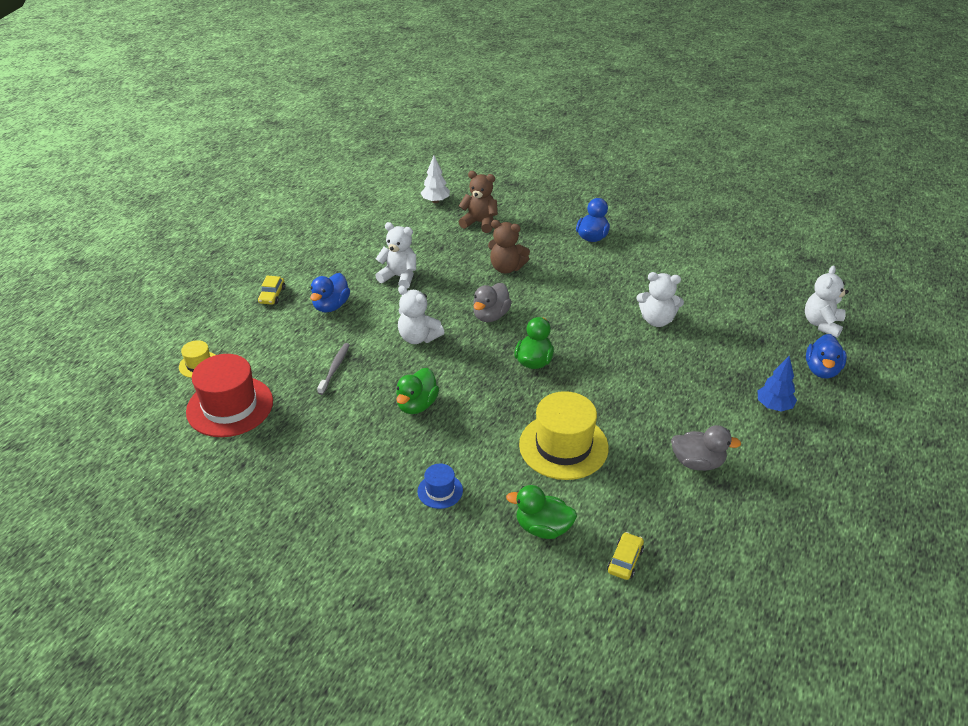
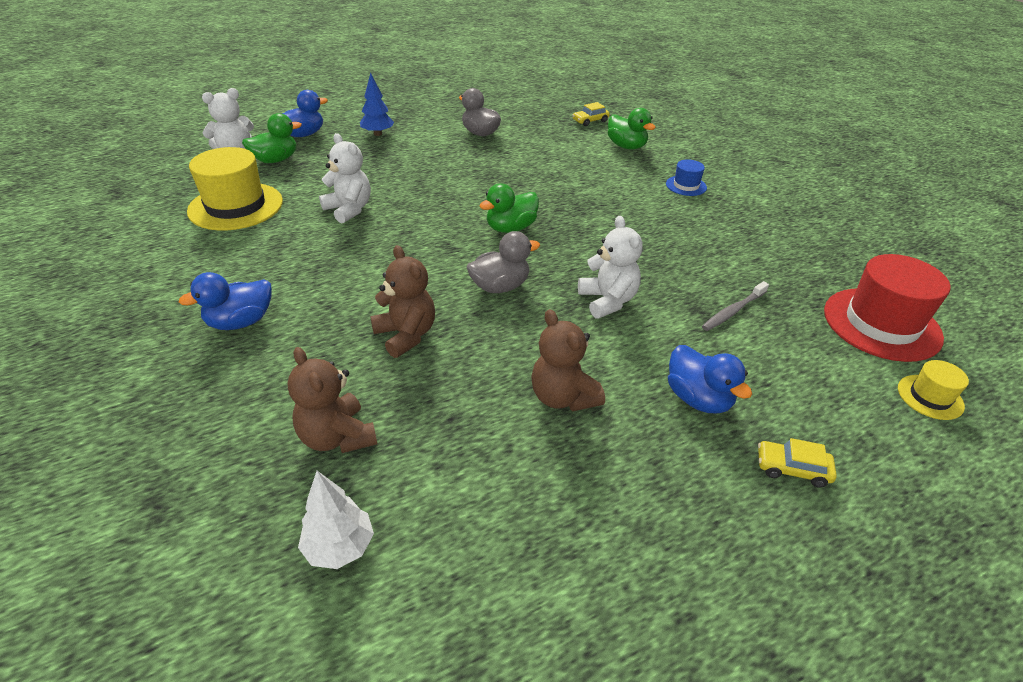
camera: 145 degrees left, 0 degrees up
(272, 295) = (792, 469): yellow car -> yellow car turned 120 degrees counterclockwise
(331, 306) = (698, 399): blue duck -> blue duck turned 90 degrees clockwise
(399, 277) = (563, 397): white teddy bear -> brown teddy bear
(417, 405) = (661, 242): green duck -> green duck (275, 160)
(563, 446) = (561, 172): yellow hat -> yellow hat (236, 206)

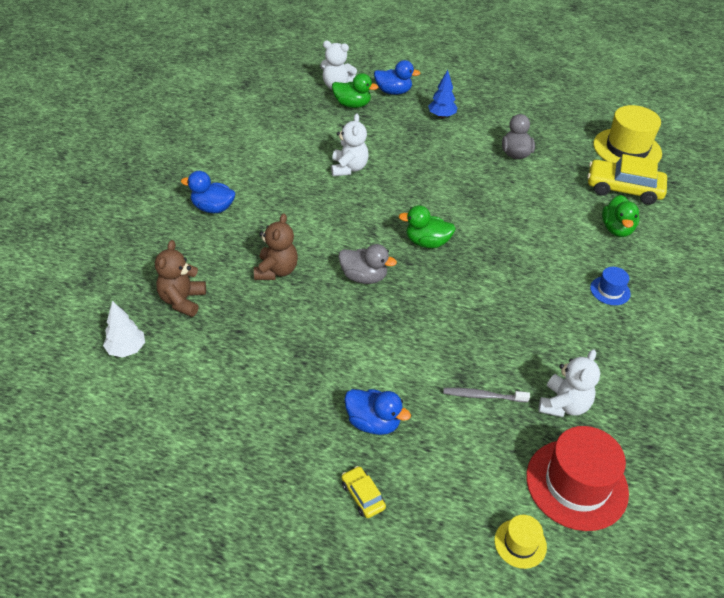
camera: 45 degrees right, 5 degrees up
(236, 206) = (292, 129): yellow hat -> yellow hat (627, 149)
(563, 397) = (304, 363): brown teddy bear -> none
(590, 121) = (623, 189): yellow car -> yellow car, size x2.06
(607, 301) = (413, 331): white teddy bear -> white teddy bear (563, 405)
(698, 399) = (373, 422): blue duck -> blue duck turned 75 degrees counterclockwise

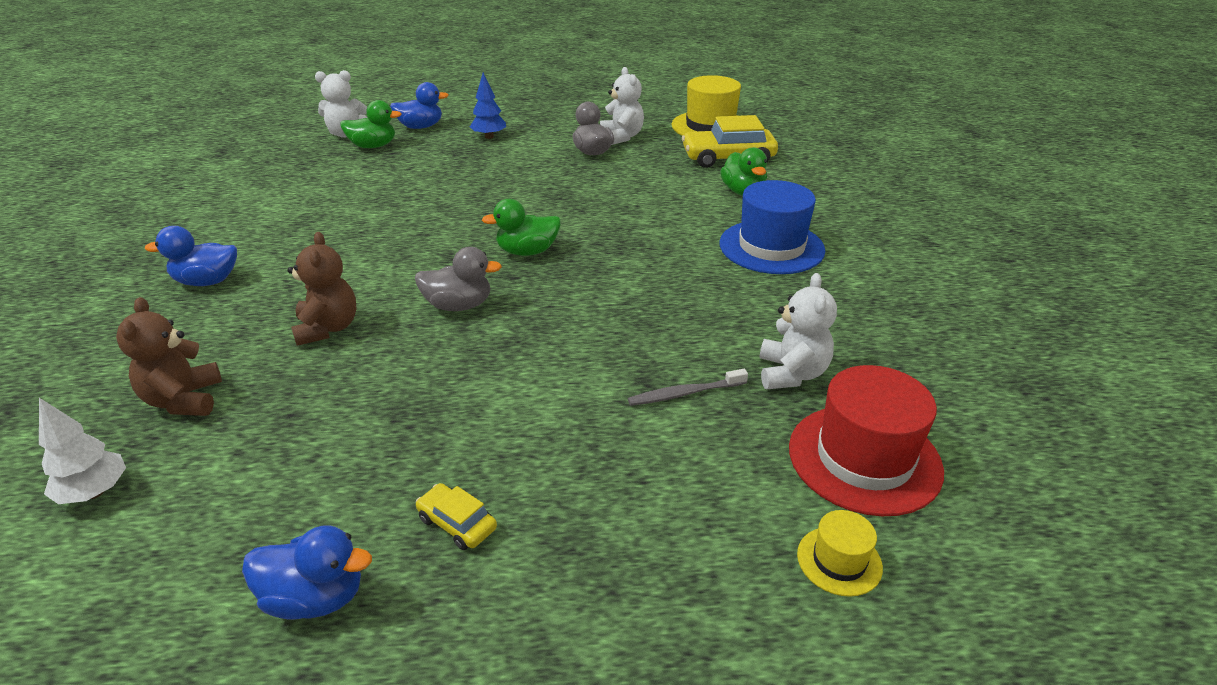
camera: 20 degrees left, 10 degrees down
(349, 168) = (392, 203): white teddy bear -> white teddy bear (622, 137)
(362, 496) = (576, 578): yellow car -> yellow car (457, 523)
(373, 422) = (547, 472): blue duck -> blue duck (315, 598)
(610, 290) = (771, 247): blue hat -> blue hat, size x2.06

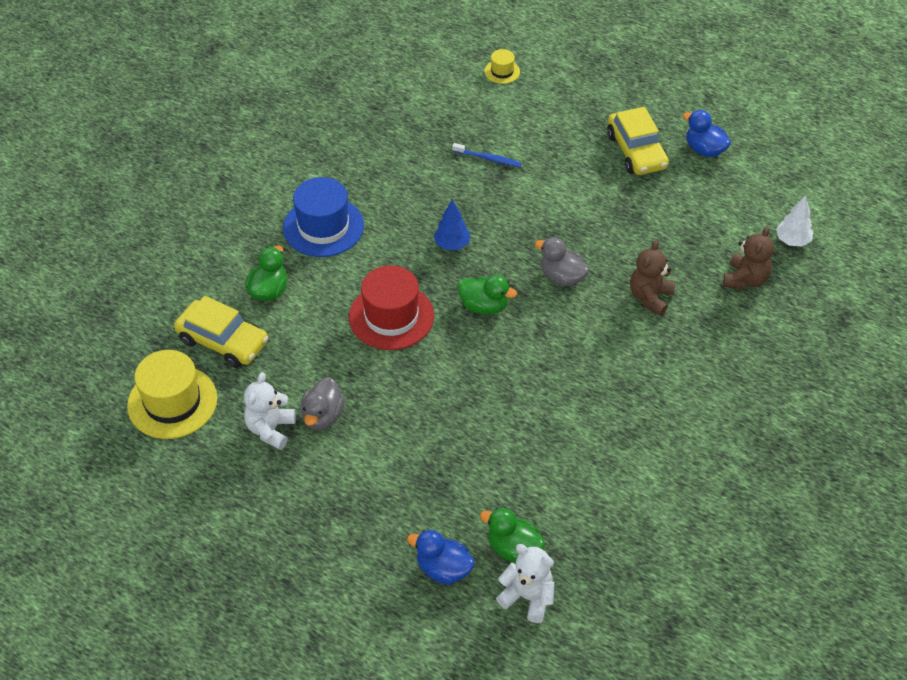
camera: 145 degrees left, 15 degrees up
(207, 281) = (717, 388): blue duck -> none
(457, 523) = (636, 151): yellow car -> yellow car, size x2.06
(489, 137) = (391, 503): blue tree -> blue tree (452, 244)
(685, 393) = (488, 158): grey toothbrush -> blue toothbrush
(791, 374) = (425, 143): white teddy bear -> none
(864, 458) = (445, 95): red hat -> red hat (391, 316)

